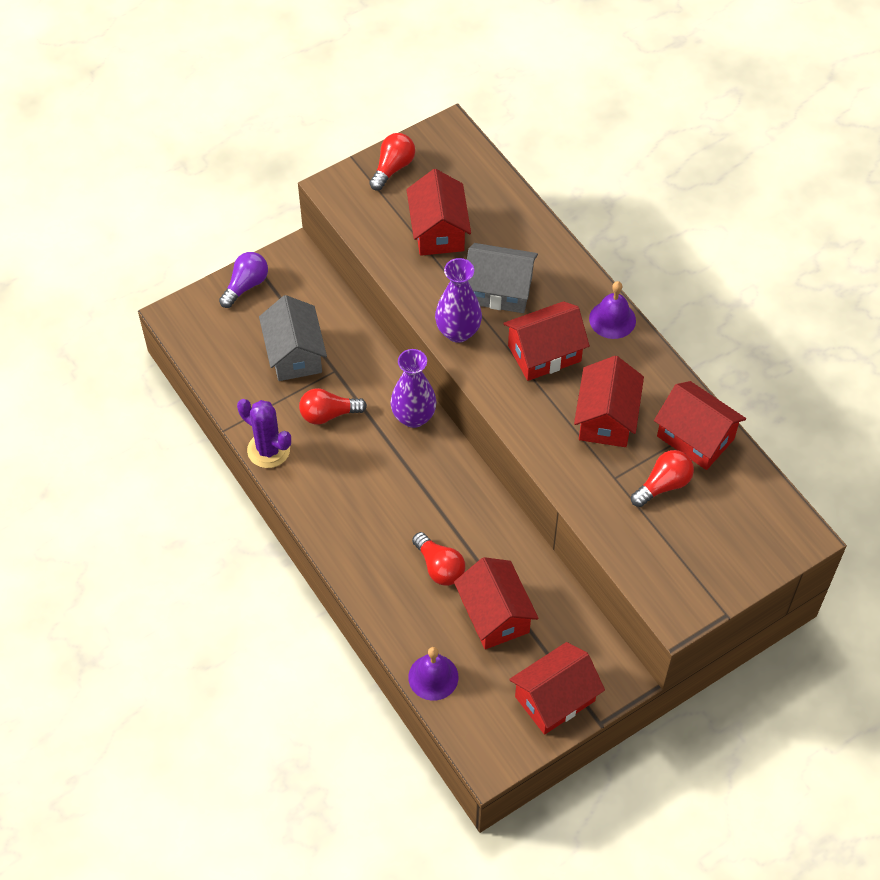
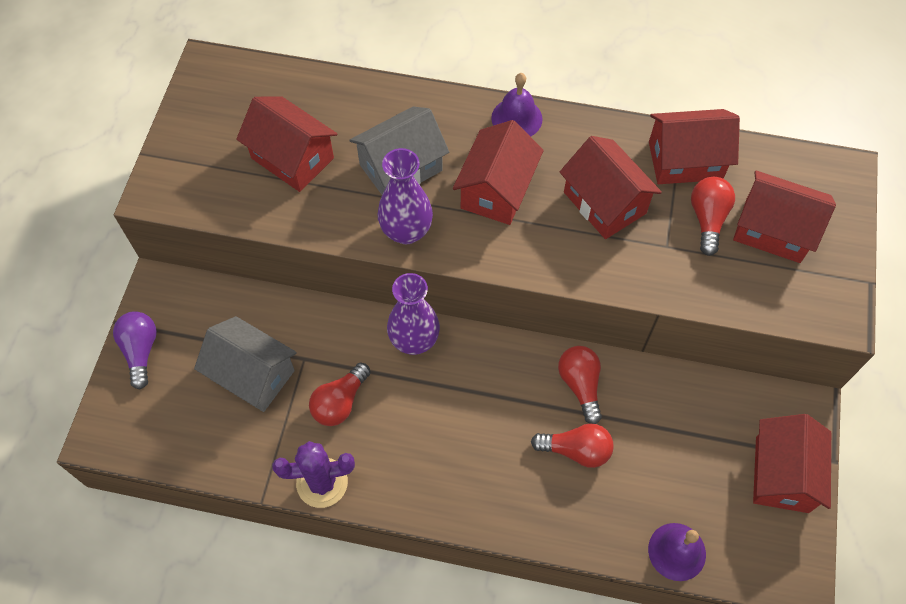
camera: 45 degrees left, 5 degrees up
(393, 168) = (191, 135): red light bulb -> red light bulb (580, 385)
(494, 615) = (662, 449): red house -> red house (773, 230)

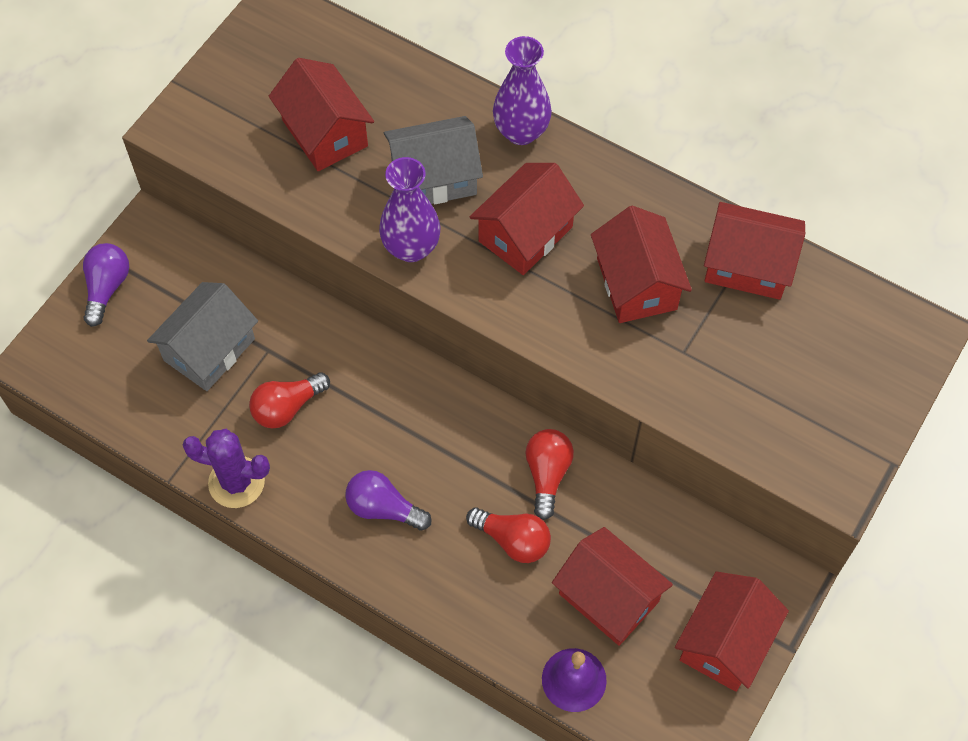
camera: 20 degrees right, 0 degrees up
(252, 375) = (209, 349): grey house -> grey house turned 75 degrees clockwise
(414, 340) = (390, 369): purple vase -> purple vase (521, 132)
(457, 461) = (383, 508): none -> purple light bulb
(516, 118) = (582, 162): purple bell -> none
(707, 219) = (742, 337): red light bulb -> none
(773, 230) = (810, 372): red house -> red house (608, 597)

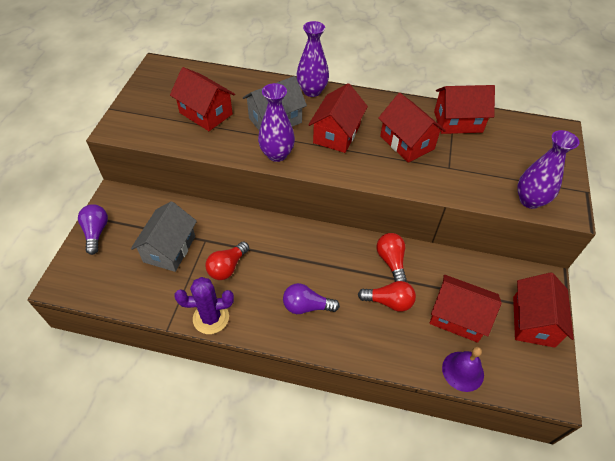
camera: 20 degrees left, 10 degrees down
(785, 451) = (530, 200): none -> purple vase

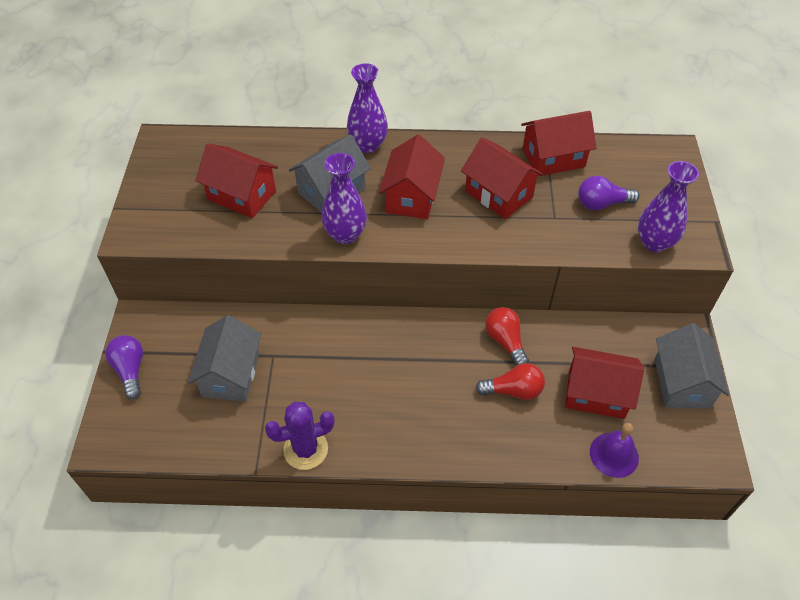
camera: 10 degrees left, 0 degrees up
(227, 267) = (309, 384): red light bulb -> none
(306, 306) = (417, 414): purple light bulb -> purple light bulb (601, 204)
(533, 321) = (681, 383): red house -> grey house

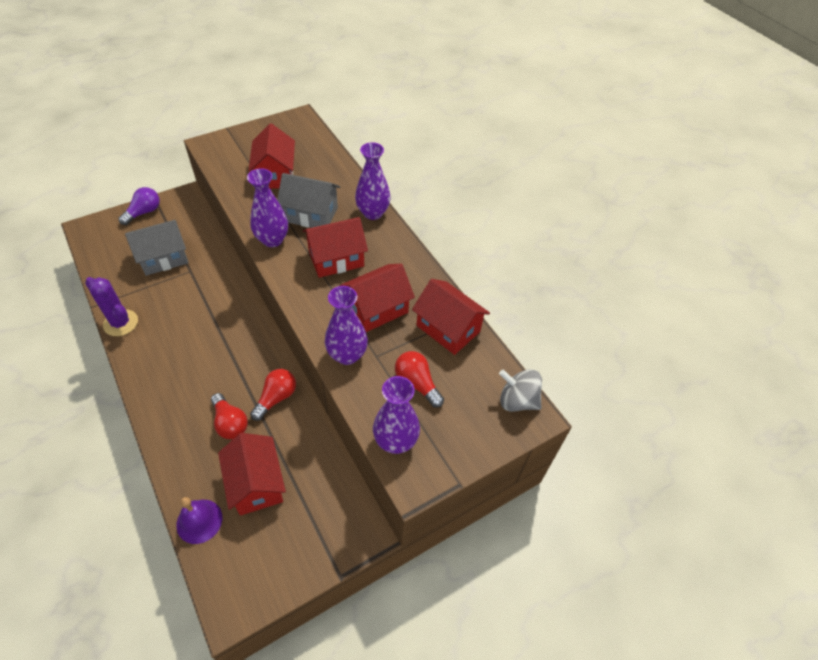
camera: 55 degrees right, 0 degrees up
(499, 194) = (377, 309): red house -> red house turned 45 degrees clockwise
(541, 237) = (347, 355): none -> purple vase
(601, 204) = (417, 383): purple light bulb -> red light bulb
(654, 152) = (517, 401): none -> grey spinning top
(681, 383) = (303, 549): grey house -> none

